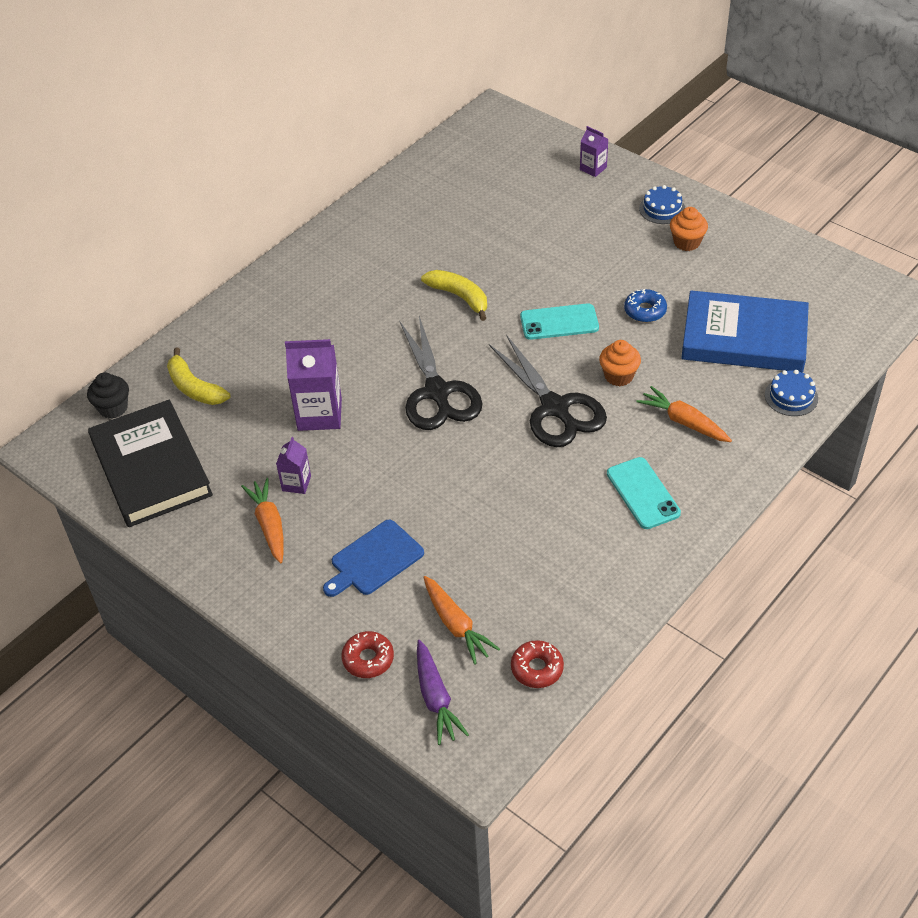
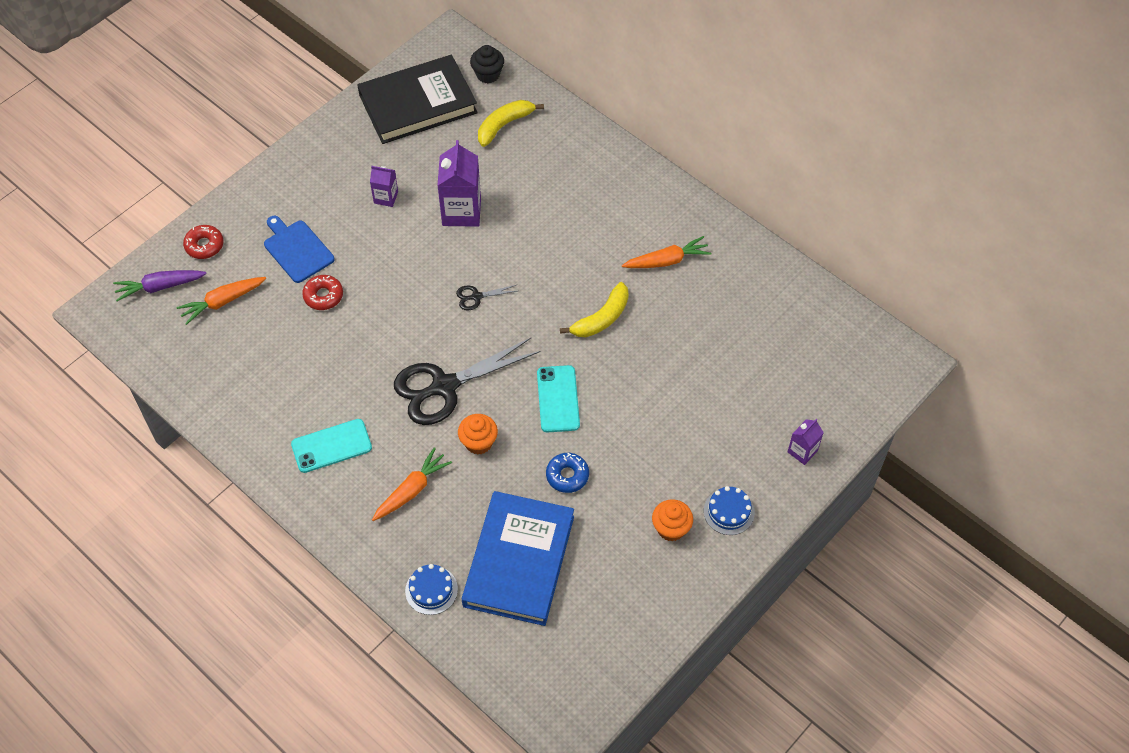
camera: 90 degrees right, 10 degrees up
(269, 525) = (345, 181): orange carrot -> orange carrot (667, 260)
(437, 392) = (476, 297): black scissors -> black scissors, size x0.43
(537, 668) = (170, 353): red donut -> red donut (323, 296)

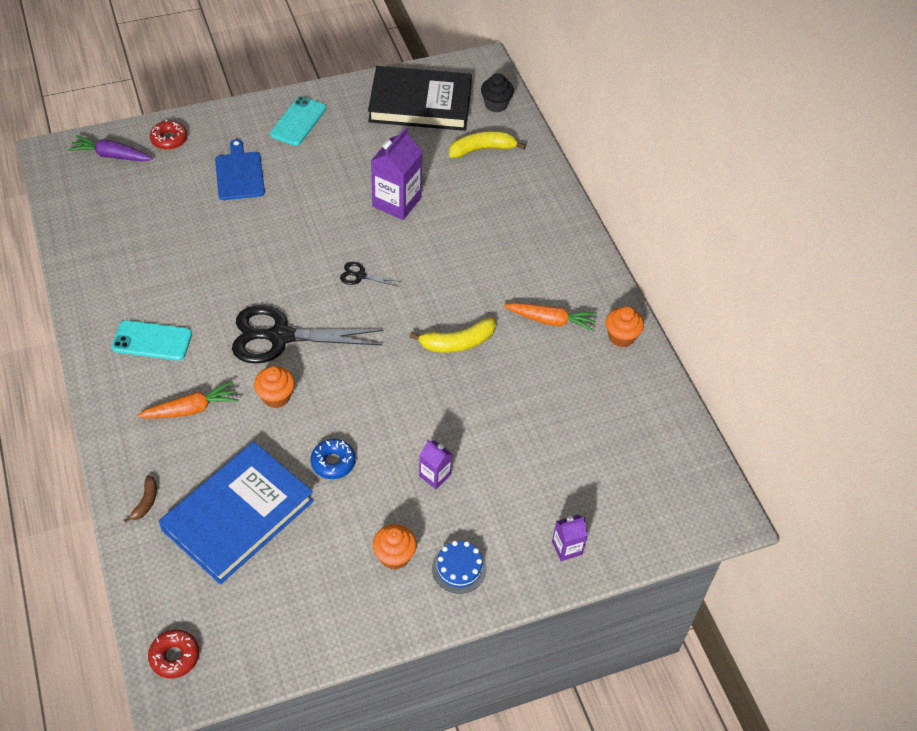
camera: 25 degrees right, 5 degrees down
(222, 302) = (151, 188): orange carrot -> none
(323, 296) = (234, 219): red donut -> red donut (174, 656)
(386, 197) = (341, 164): purple carton -> purple carton (435, 475)
(431, 590) = (146, 502): blue cake -> brown banana
(558, 399) = (371, 393): turquoise phone -> turquoise phone (298, 121)
(734, 248) = (621, 337): none -> orange cupcake

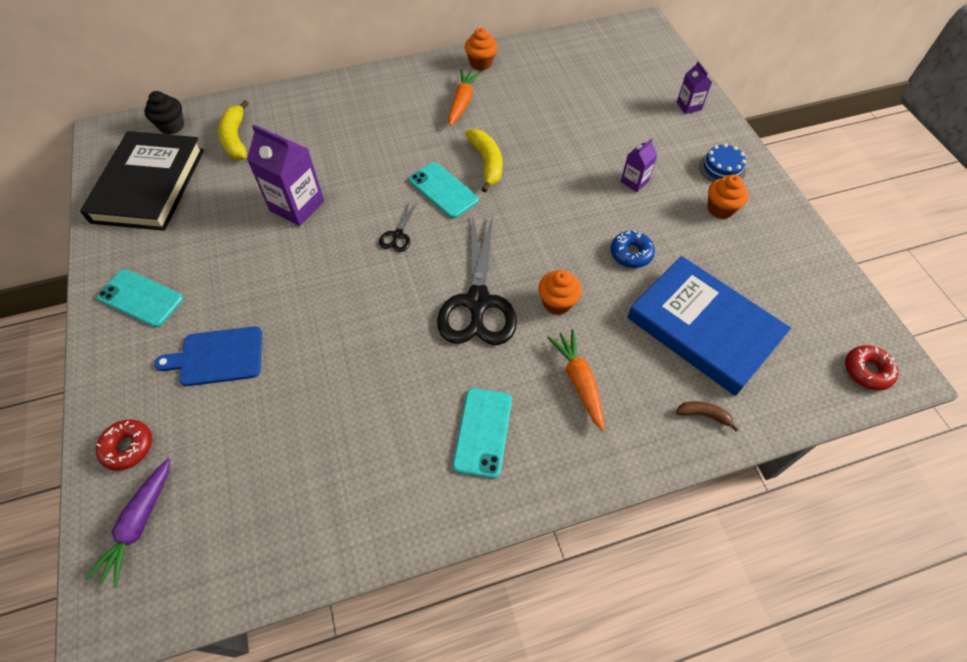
camera: 85 degrees left, 5 degrees up
(418, 308) = (443, 190): none -> turquoise phone

